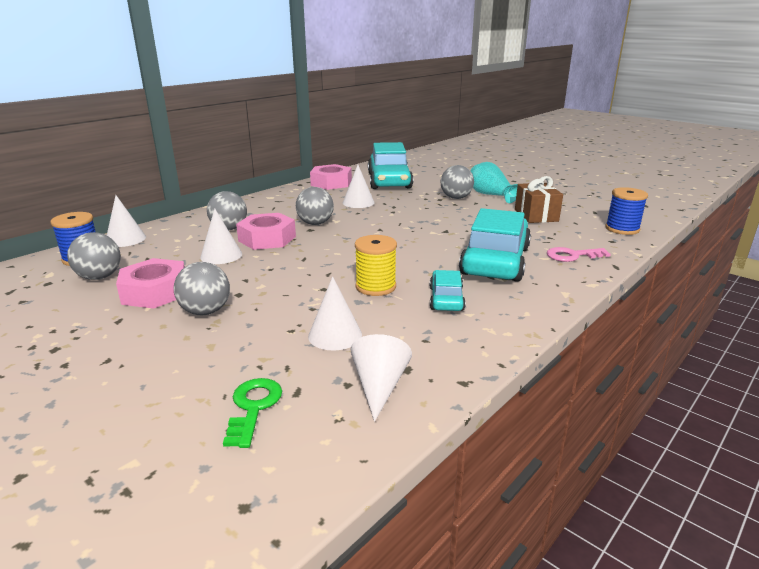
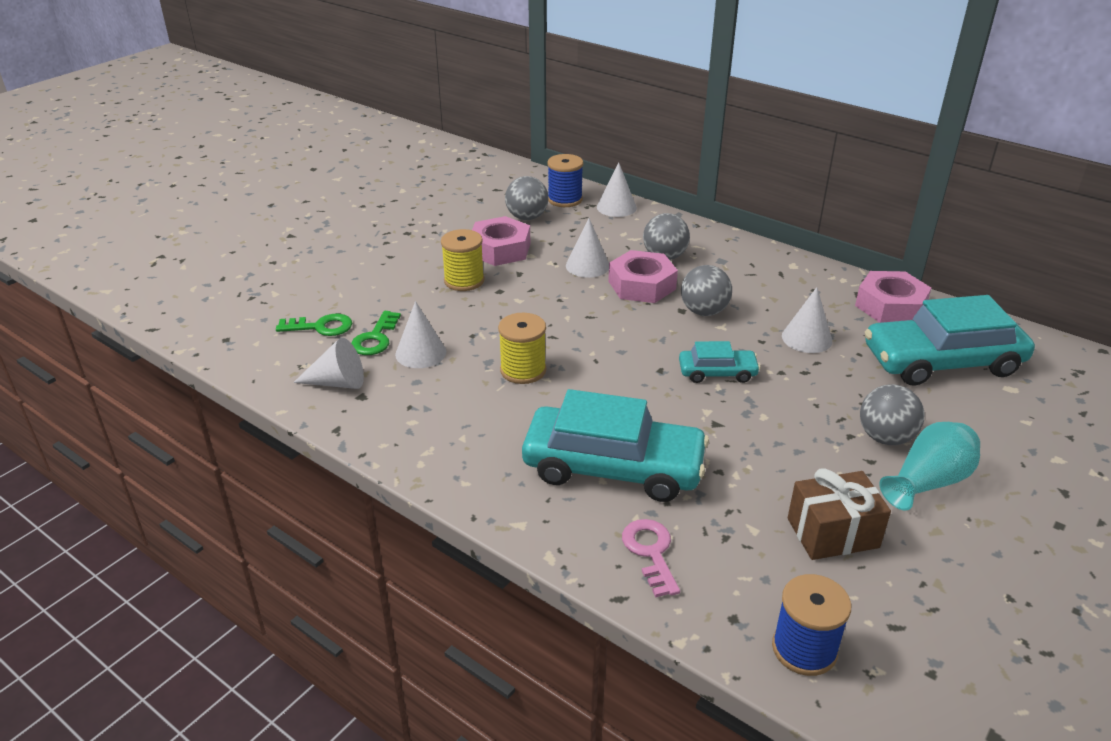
camera: 85 degrees right, 10 degrees up
(206, 311) = (464, 281): grey ball -> yellow spool
(296, 364) = (375, 338): none -> green key
(446, 299) = (497, 421): turquoise car -> turquoise car (717, 372)

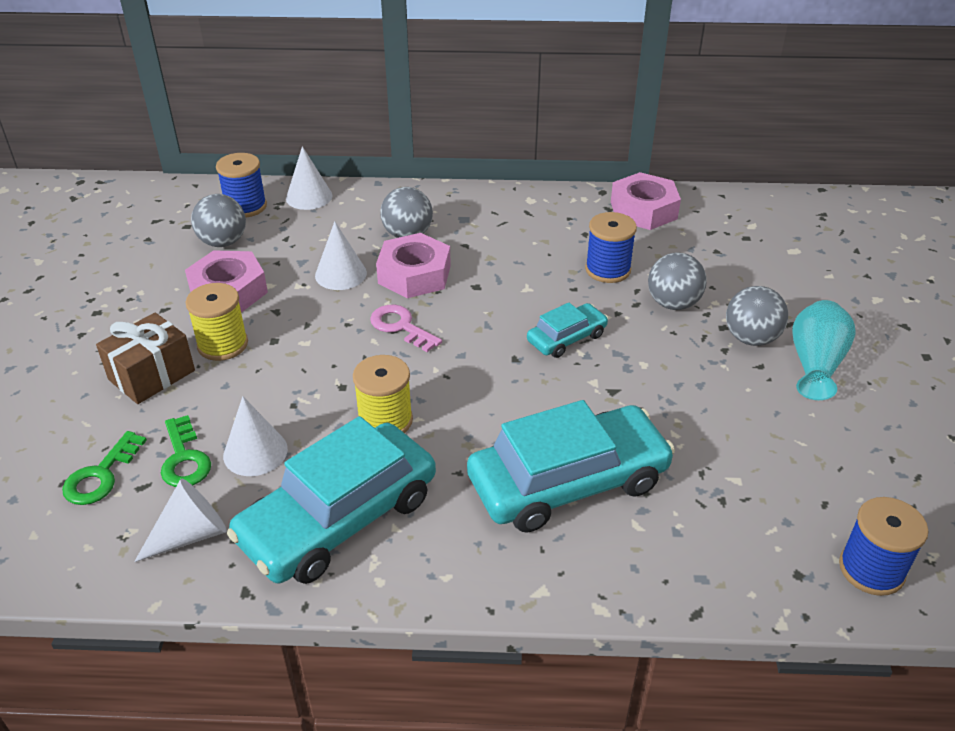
camera: 35 degrees left, 5 degrees up
(321, 327) = (101, 475): green key -> green key turned 150 degrees clockwise
(650, 552) = (679, 551): pink key -> pink key (401, 327)
(704, 311) = (497, 279): grey ball -> grey ball (673, 304)
(806, 338) = (608, 270): white cone -> blue spool
(832, 533) = (794, 449): brown gift -> brown gift (152, 375)
(942, 361) = (727, 247): turquoise car -> turquoise car (338, 518)

